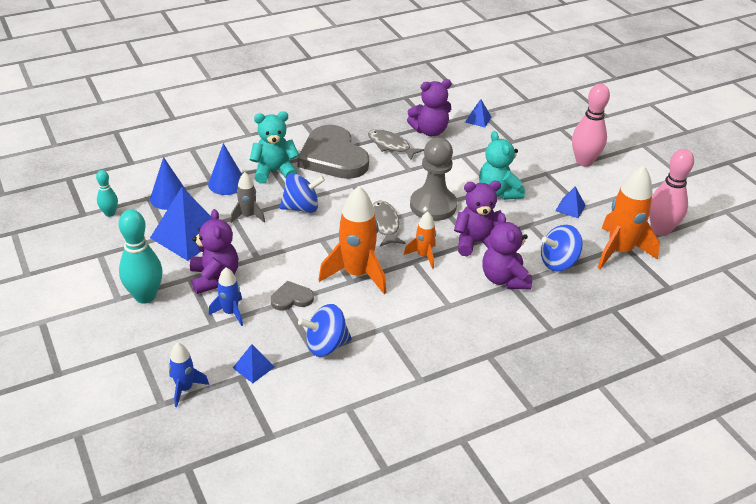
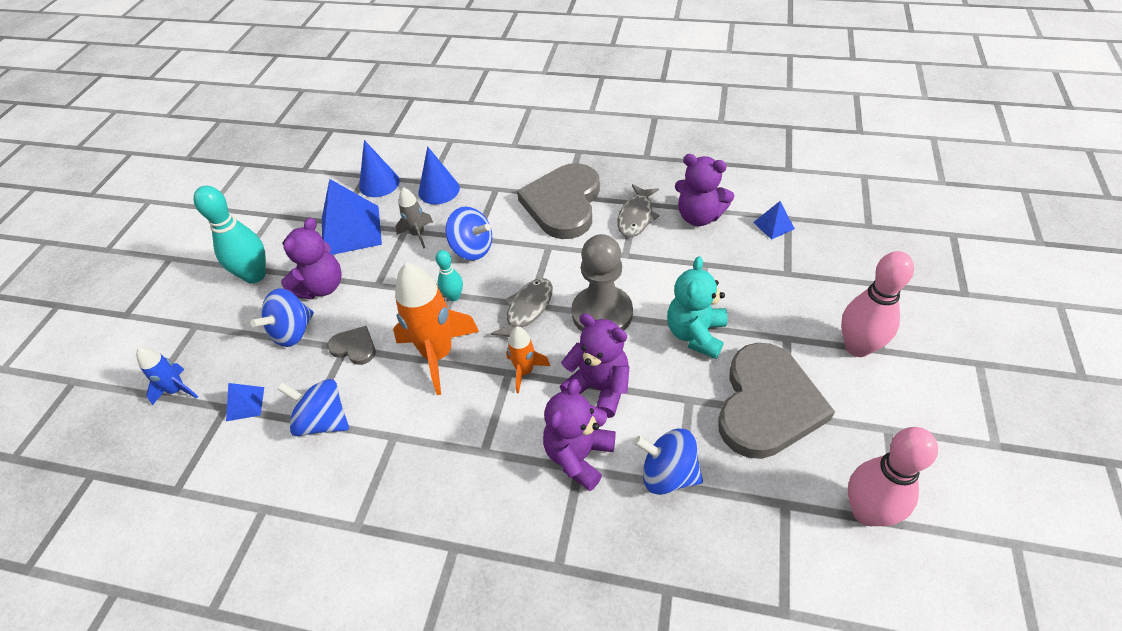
camera: 45 degrees right, 10 degrees up
(110, 213) = (321, 178): turquoise bowling pin -> turquoise bowling pin (454, 296)
(230, 313) = (293, 332): blue rocket -> blue spinning top
(274, 172) = (492, 196): turquoise teddy bear -> none
(391, 146) = (636, 217): grey fish -> grey fish turned 150 degrees counterclockwise
(570, 208) = (767, 404): blue pyramid -> grey heart
(619, 251) = (769, 508): orange rocket -> none

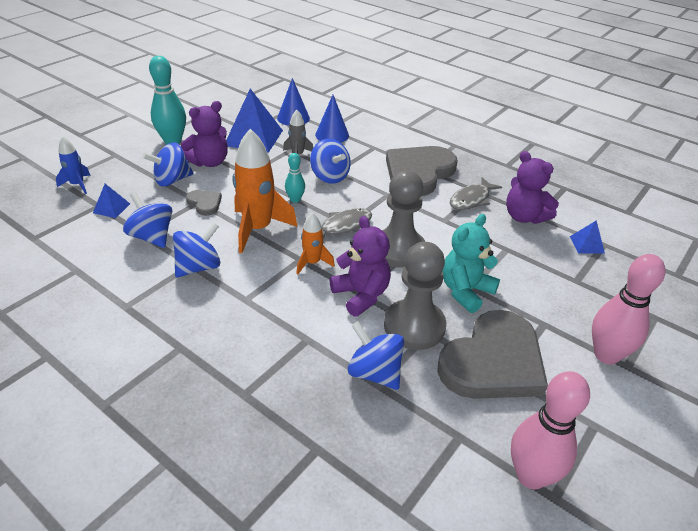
camera: 20 degrees right, 10 degrees down
(405, 435) = (199, 267): none -> blue spinning top
(578, 456) = (313, 331): purple teddy bear -> none
(672, 400) = (414, 326): none -> grey pawn

